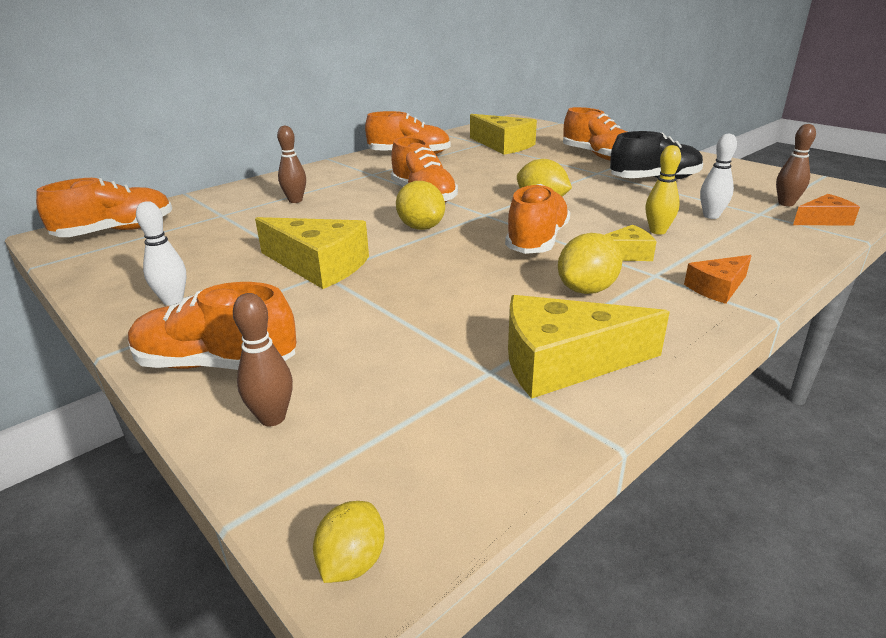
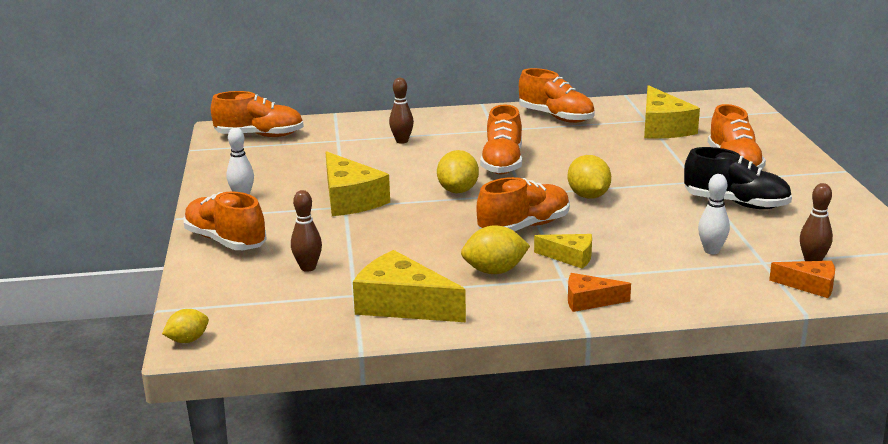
camera: 35 degrees right, 5 degrees down
(272, 418) = (221, 276): brown bowling pin -> brown bowling pin (308, 268)
(657, 231) = (635, 248): yellow bowling pin -> none

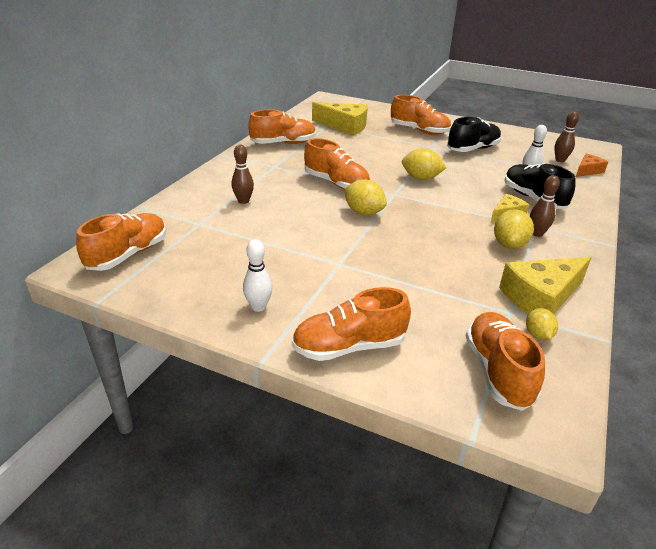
camera: 60 degrees left, 10 degrees up
(188, 340) = (550, 435): yellow lemon -> yellow lemon (538, 335)
(308, 268) = (444, 318): brown bowling pin -> brown bowling pin (537, 233)
(350, 199) = (329, 257): yellow cheese -> none
(524, 227) = (448, 212): orange shoe -> orange shoe (498, 371)
(589, 301) = (573, 230): orange cheese -> none
(643, 264) = (533, 198): none -> black shoe

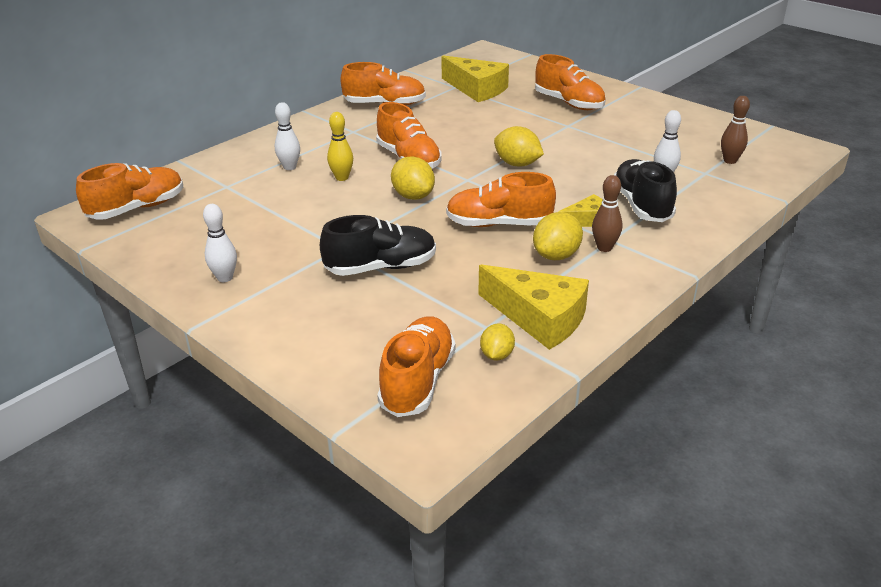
camera: 20 degrees right, 0 degrees up
(243, 201) = (289, 167): brown bowling pin -> white bowling pin
(294, 204) = (342, 178): none -> yellow bowling pin
(349, 346) = (284, 330): orange shoe -> orange shoe (498, 224)
(473, 149) = (619, 134): black shoe -> black shoe (381, 267)
(541, 297) = (539, 318): yellow cheese -> yellow cheese turned 135 degrees counterclockwise
(587, 171) = (756, 179): orange cheese -> none

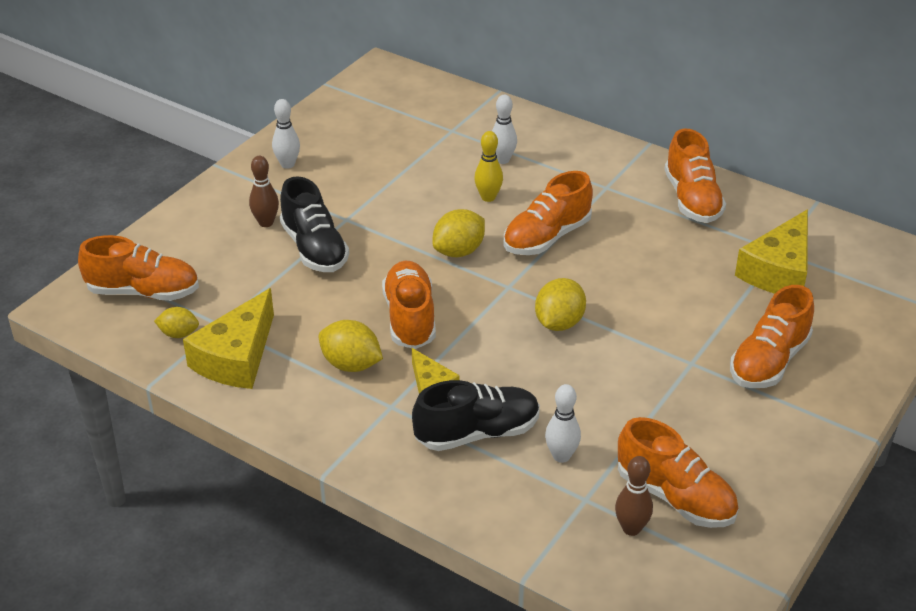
camera: 80 degrees right, 5 degrees up
(137, 208) = (397, 92): orange shoe -> orange shoe (675, 497)
(604, 248) = (372, 401): brown bowling pin -> brown bowling pin (266, 223)

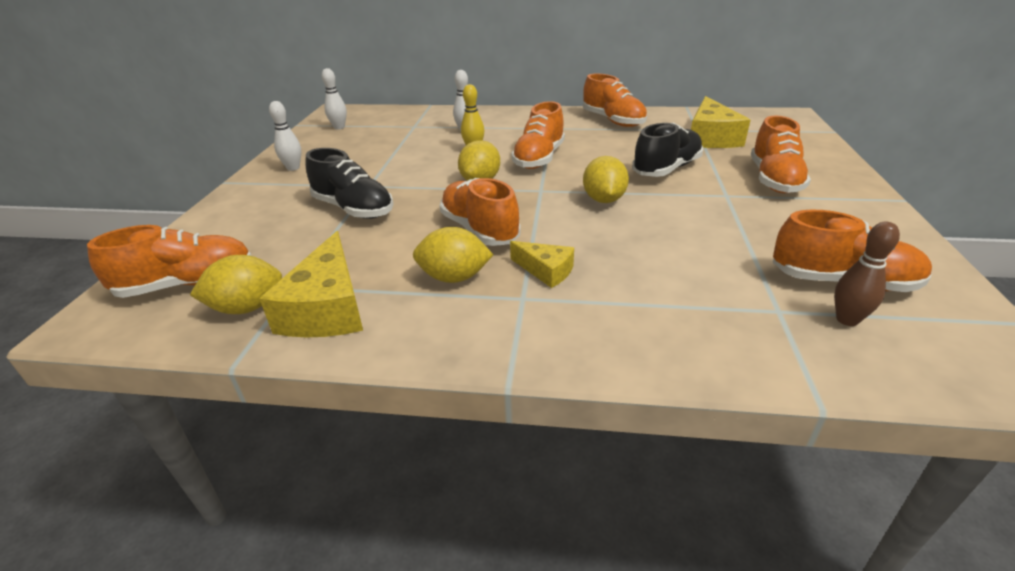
camera: 25 degrees left, 5 degrees down
(179, 334) = (247, 307): yellow lemon -> yellow lemon, size x1.59
(266, 223) = (295, 204): brown bowling pin -> none
(477, 433) = (624, 292): black shoe -> black shoe (666, 169)
(561, 456) = (716, 284): white bowling pin -> white bowling pin (339, 127)

